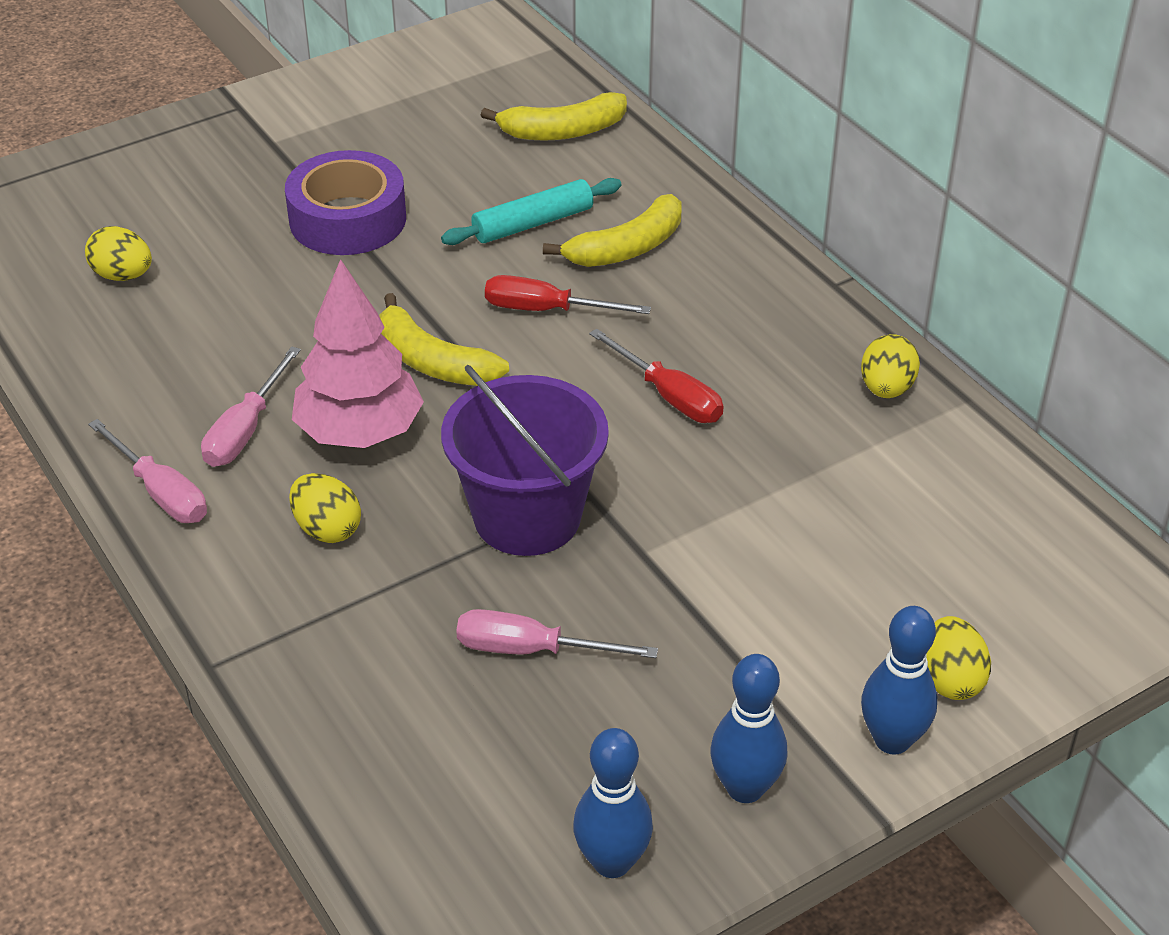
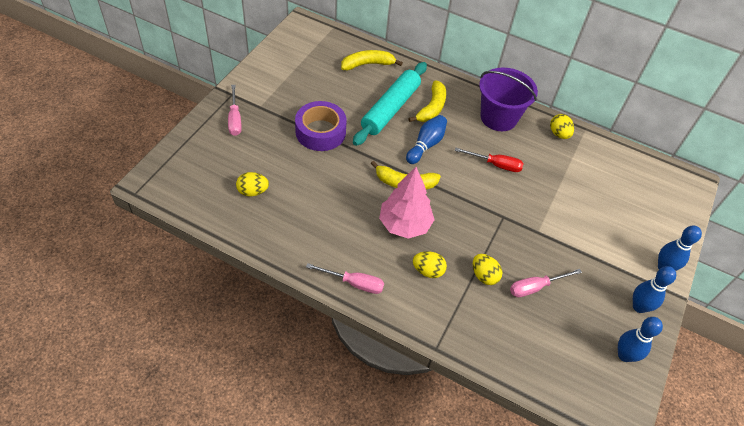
camera: 35 degrees left, 10 degrees up
(245, 430) = (362, 242): pink screwdriver -> pink screwdriver (235, 119)
(527, 517) = (490, 234): purple bucket -> purple bucket (498, 117)
(533, 223) = (390, 109): turquoise rolling pin -> turquoise rolling pin, size x1.65
(546, 310) = (426, 145): red screwdriver -> blue bowling pin
(562, 131) = (368, 64): yellow banana -> yellow banana turned 150 degrees counterclockwise
(950, 679) = (662, 237): yellow egg -> yellow egg (484, 275)

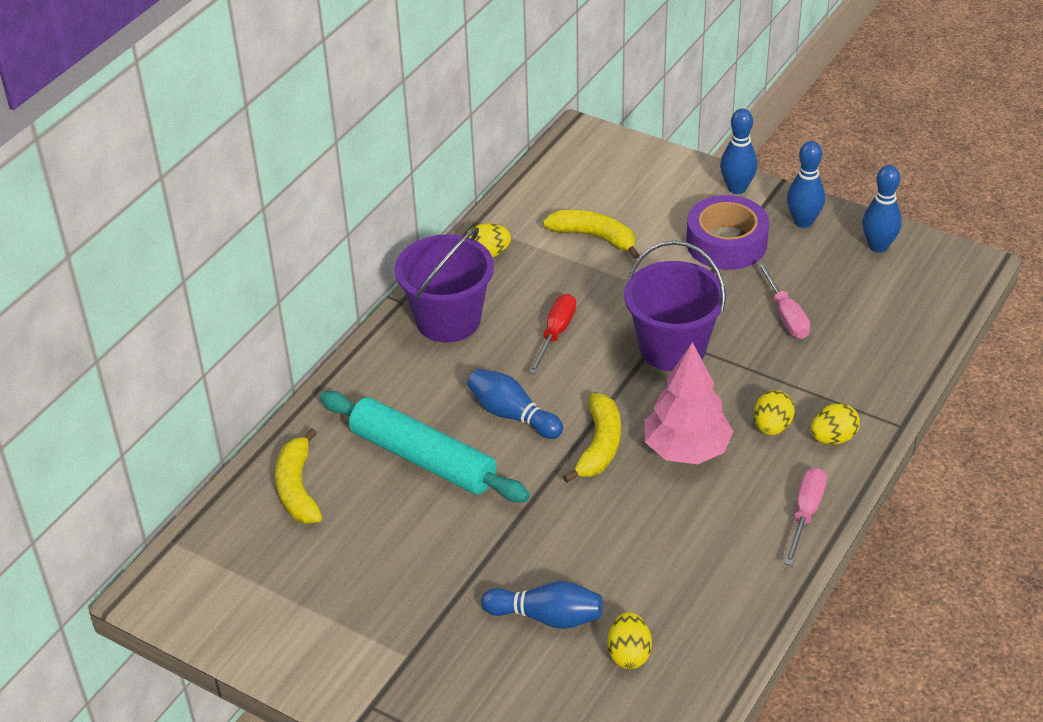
camera: 80 degrees left, 10 degrees down
(235, 119) = (444, 695): pink screwdriver -> none
(280, 158) = (547, 617): none -> blue bowling pin
(320, 132) = (480, 559): purple tape -> purple tape (726, 243)
(432, 108) = (422, 402): yellow banana -> yellow banana (594, 237)
(484, 275) = (773, 366): yellow egg -> yellow egg (833, 438)
(492, 222) = (672, 348): none -> purple bucket

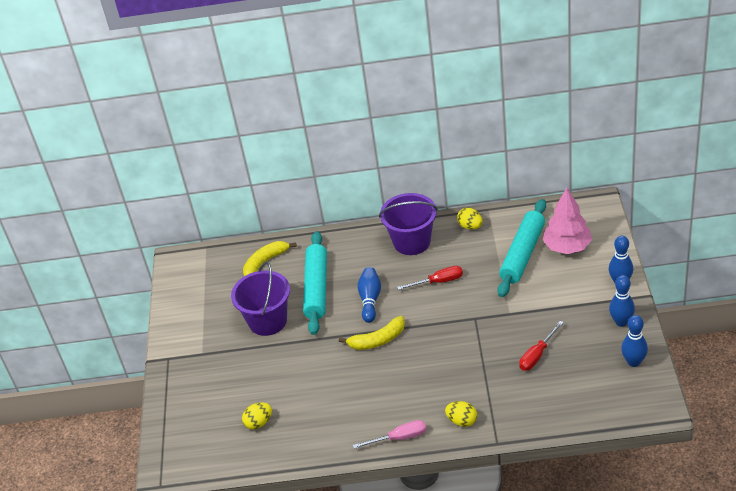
camera: 60 degrees right, 0 degrees up
(547, 617) = (258, 383): blue bowling pin -> none
(594, 237) = (522, 254): yellow banana -> turquoise rolling pin
(672, 348) = (469, 327): purple bucket -> purple bucket (268, 321)
(686, 450) = (403, 371): pink tree -> pink tree (567, 247)
(726, 243) = (570, 302): purple tape -> none
(772, 427) = (448, 394): yellow egg -> none
(785, 315) = (537, 355): pink screwdriver -> red screwdriver

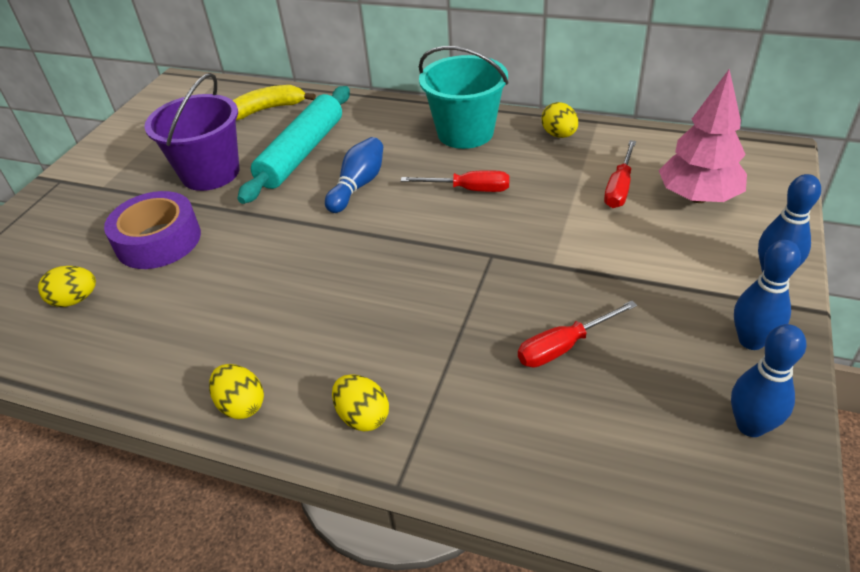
camera: 20 degrees right, 0 degrees up
(275, 374) = (158, 240): none -> purple tape
(377, 340) = (327, 240): yellow banana -> none
(399, 438) = (241, 405): pink screwdriver -> yellow egg
(412, 242) = (465, 133): purple bucket -> turquoise bucket
(522, 254) = (619, 188): turquoise rolling pin -> red screwdriver

